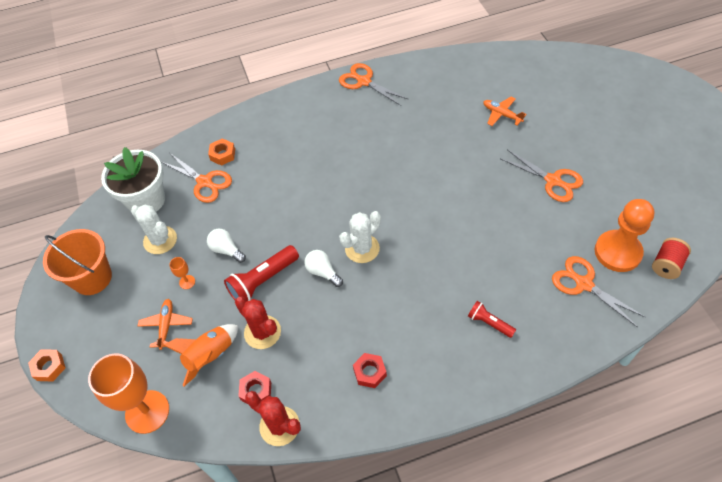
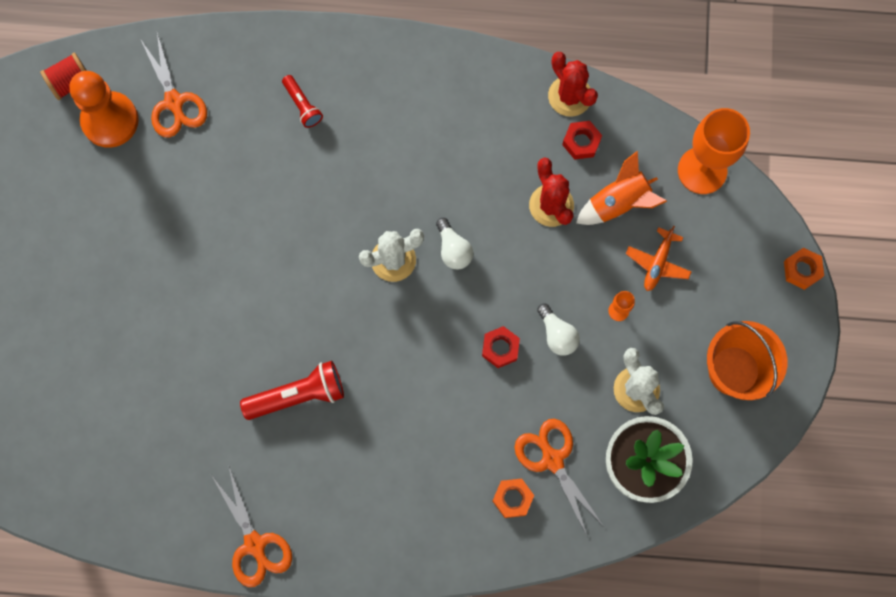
camera: 160 degrees left, 20 degrees up
(262, 280) = (528, 271): red flashlight -> red flashlight (298, 395)
(370, 372) = (455, 109): red nut -> red nut (500, 348)
(501, 114) = (102, 382): orange plane -> none
(553, 181) = (111, 246): orange scissors -> none

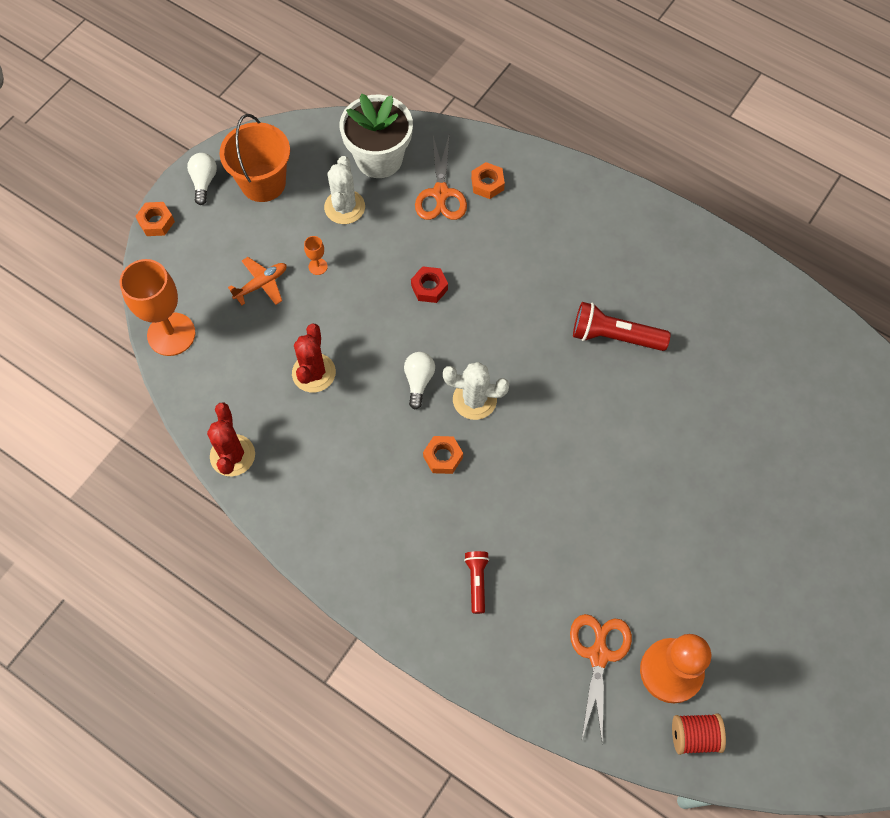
camera: 150 degrees left, 10 degrees down
(255, 545) = (704, 249): orange scissors -> none
(391, 192) = (443, 457): none -> orange nut
(557, 334) = (378, 274): white light bulb -> white light bulb (204, 182)
(581, 142) = (251, 410): red nut -> none
(618, 203) = (258, 345): orange rocket -> none

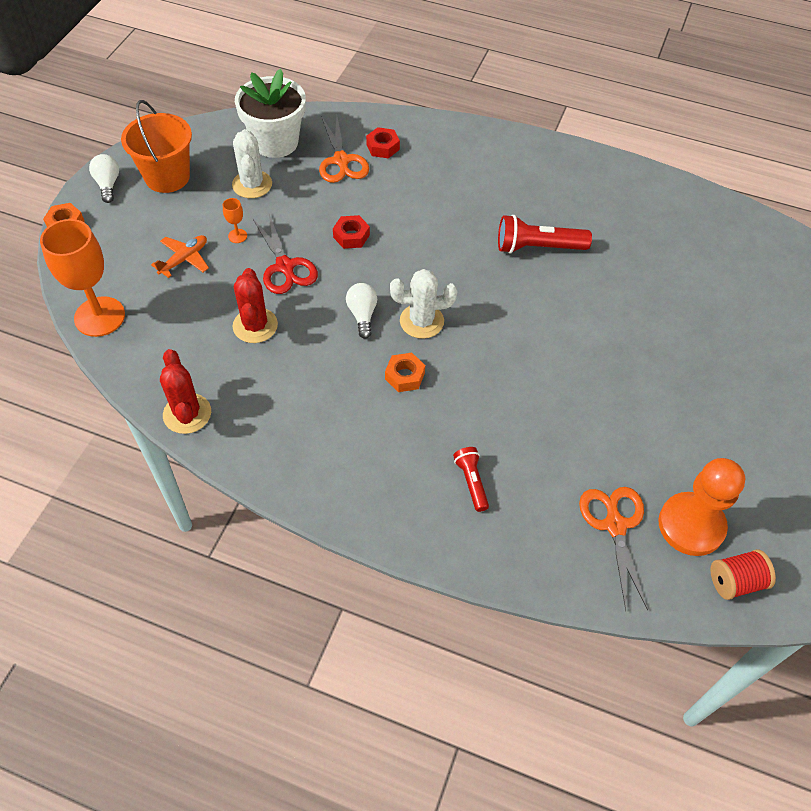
camera: 15 degrees left, 10 degrees down
(356, 311) = (285, 267): none -> red scissors
(487, 184) = (383, 147): orange nut -> red nut

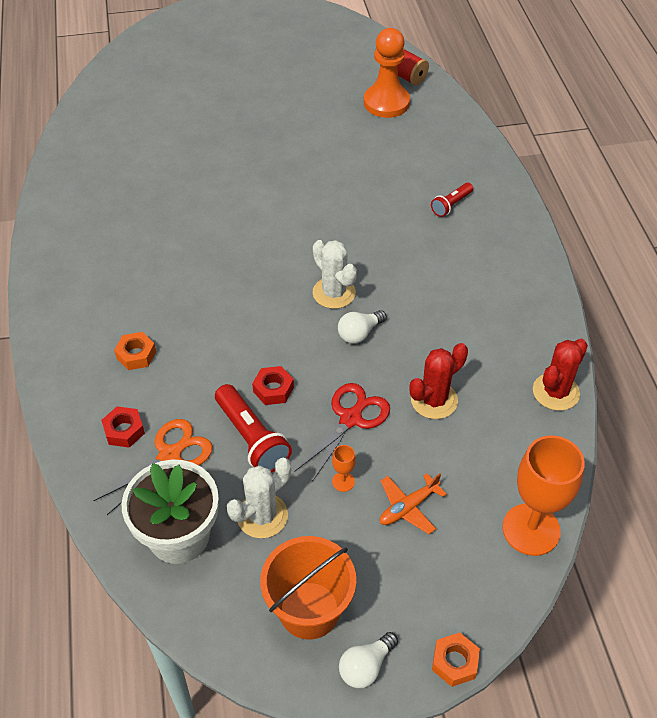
camera: 120 degrees left, 5 degrees down
(184, 259) = (408, 507): orange plane -> orange plane turned 45 degrees counterclockwise
(404, 376) = (397, 278): orange nut -> orange nut (136, 355)
(538, 247) = (190, 256): red flashlight -> red flashlight (251, 438)
(615, 525) = (417, 132): orange scissors -> none

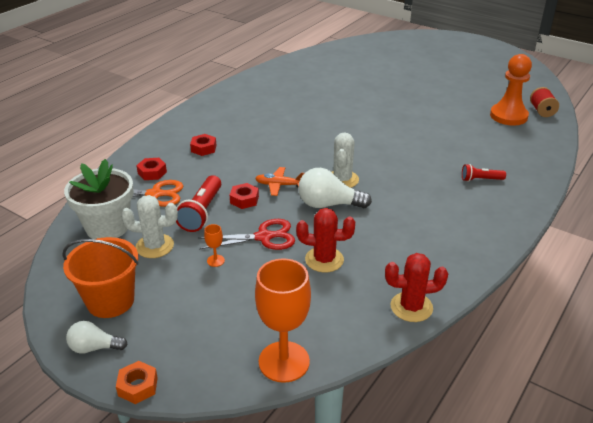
camera: 45 degrees right, 15 degrees down
(136, 355) = (203, 148): orange nut -> red nut
(359, 333) = (328, 204): white light bulb -> white light bulb, size x1.62
(408, 507) = (230, 296): orange plane -> orange plane (279, 185)

